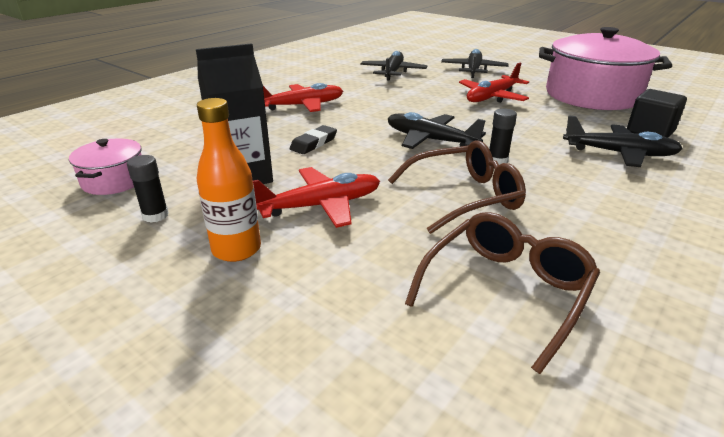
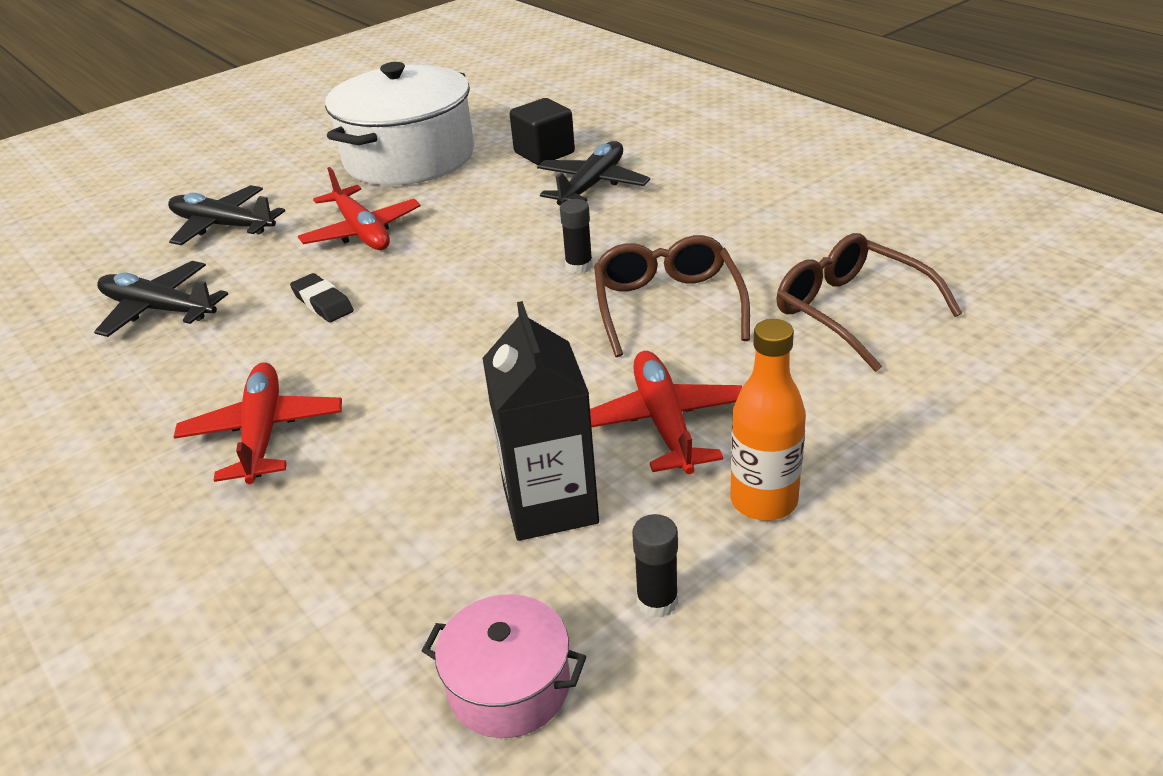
camera: 75 degrees left, 5 degrees up
(314, 143) = (452, 423): black eraser -> black eraser (323, 303)
(430, 140) = (494, 308): black plane -> none
(592, 95) = (409, 157): pink pot -> white pot

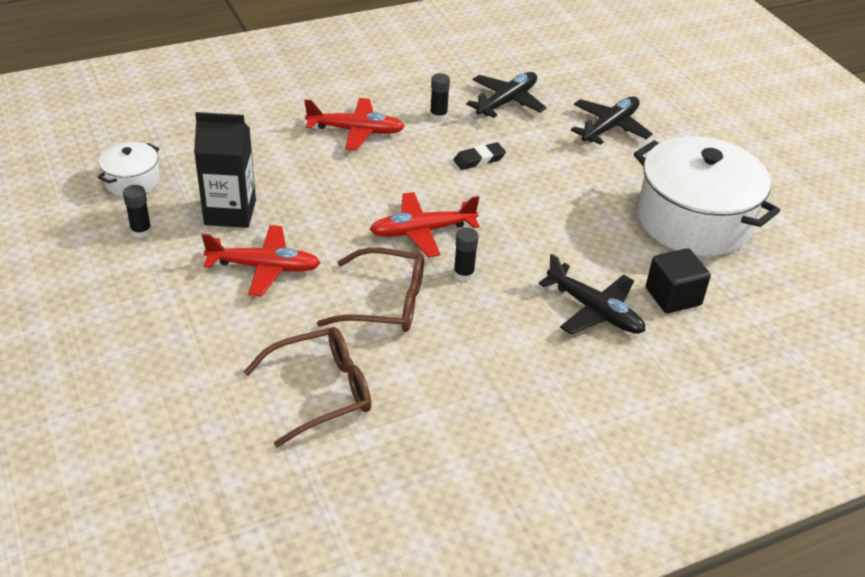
camera: 100 degrees right, 5 degrees up
(204, 361) = (438, 115): none -> black glue stick
(361, 231) = (571, 184): red plane -> red plane (422, 231)
(509, 686) = (132, 181): pink pot -> white pot
(763, 501) = (175, 285): orange bottle -> none

